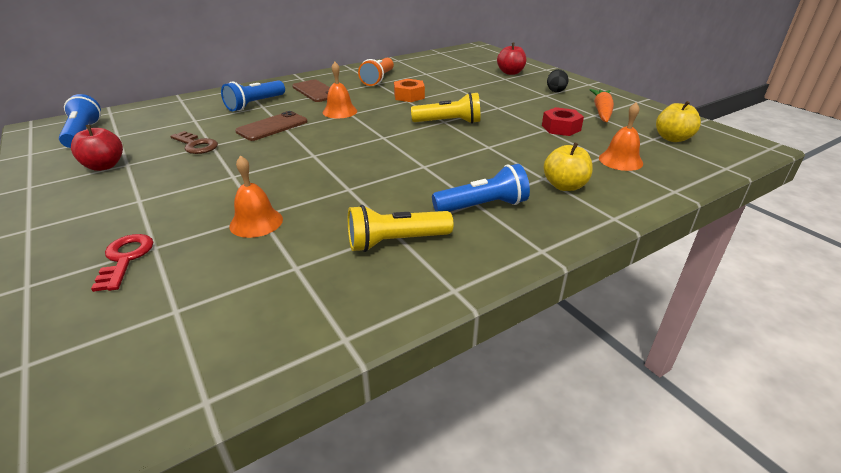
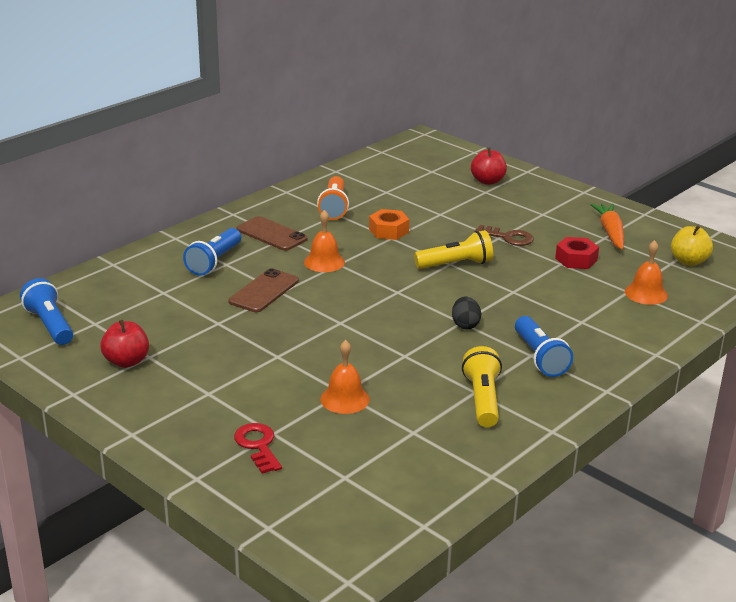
camera: 15 degrees left, 5 degrees down
(196, 145) = (201, 325): brown key -> brown key (508, 237)
(396, 242) = (482, 399): yellow flashlight -> yellow flashlight turned 120 degrees clockwise
(482, 206) = (539, 357): blue flashlight -> blue flashlight turned 105 degrees clockwise
(555, 90) = (551, 206): black egg -> black egg (465, 325)
(564, 186) = (604, 328): yellow apple -> none

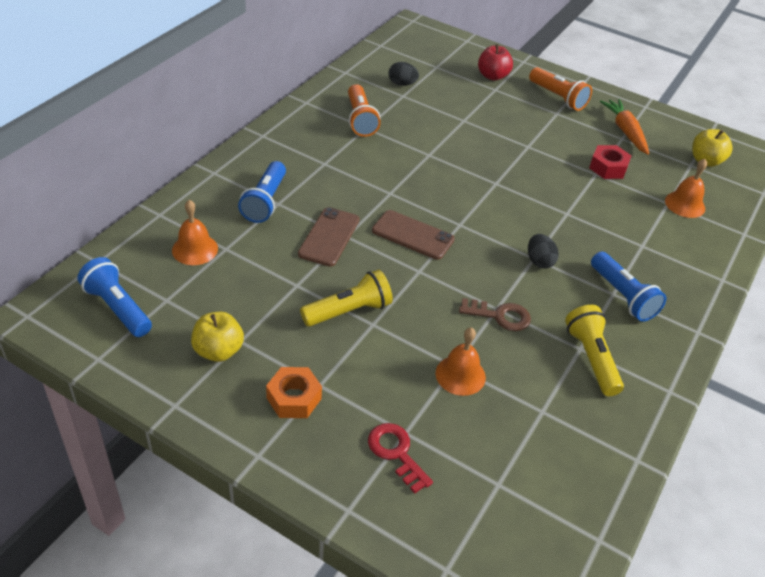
camera: 15 degrees left, 15 degrees up
(126, 361) = (218, 351): red apple -> yellow apple
(271, 234) = (311, 159): brown phone -> brown phone (413, 235)
(324, 262) = (375, 192): orange bell -> orange bell (195, 249)
(389, 183) = (402, 84): none -> black egg
(389, 231) = (423, 146): orange nut -> orange nut (294, 398)
(456, 264) = (502, 184): yellow flashlight -> yellow flashlight (349, 311)
(508, 237) = (537, 145): brown key -> brown key (500, 316)
(550, 201) = (558, 97): none -> orange flashlight

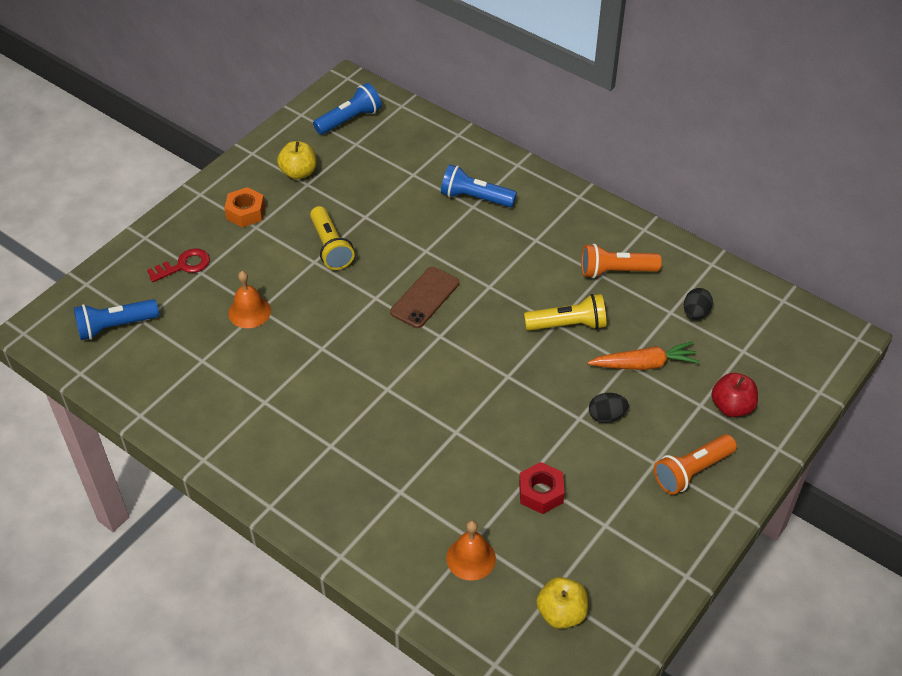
camera: 100 degrees right, 5 degrees up
(195, 249) = (413, 156): orange bell -> none
(329, 237) = (425, 239): brown phone -> none
(500, 316) = (312, 348): brown key -> none
(539, 261) = (381, 392): black egg -> black egg (606, 416)
(591, 358) = (251, 407): yellow flashlight -> yellow flashlight (568, 325)
(622, 296) = (326, 452): blue flashlight -> blue flashlight (115, 326)
(625, 131) = (621, 532): orange carrot -> orange carrot (644, 364)

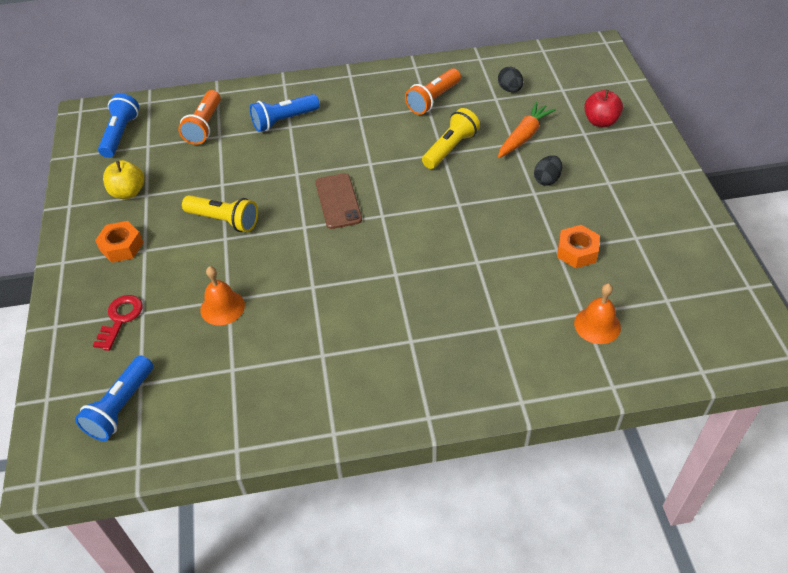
camera: 45 degrees left, 0 degrees up
(541, 492) = (577, 252): red nut -> orange nut
(561, 613) = (689, 306): yellow apple -> none
(692, 471) = (632, 170): orange flashlight -> orange flashlight (204, 126)

